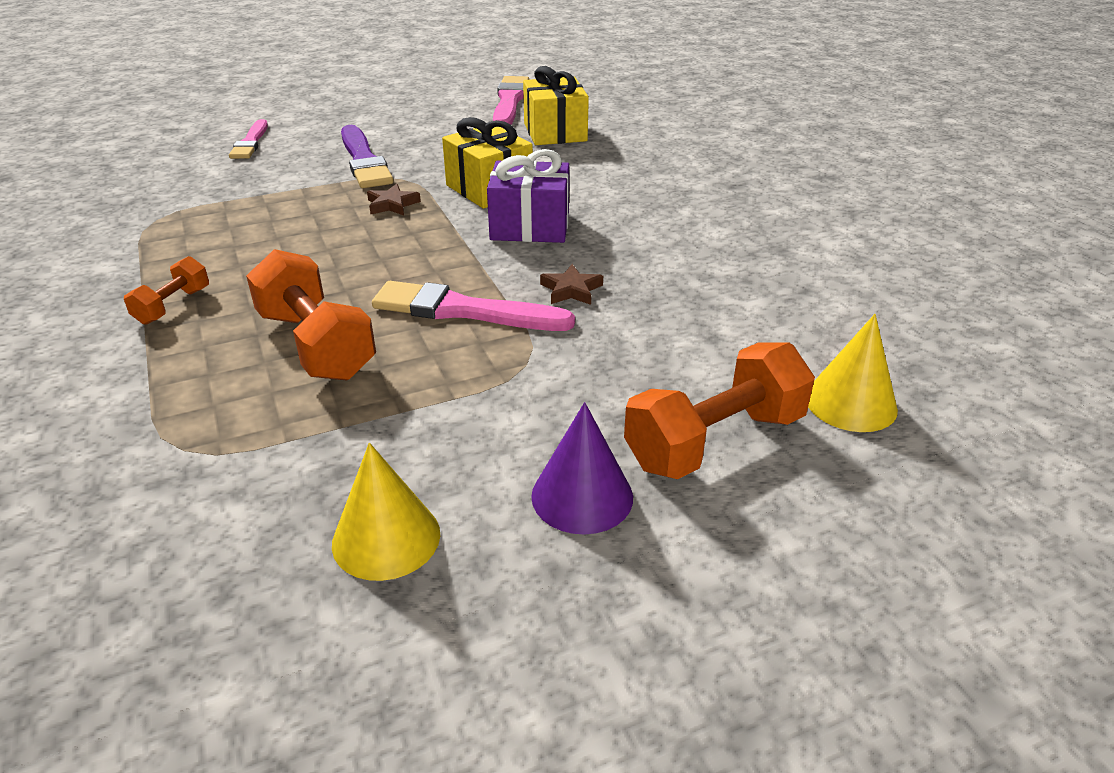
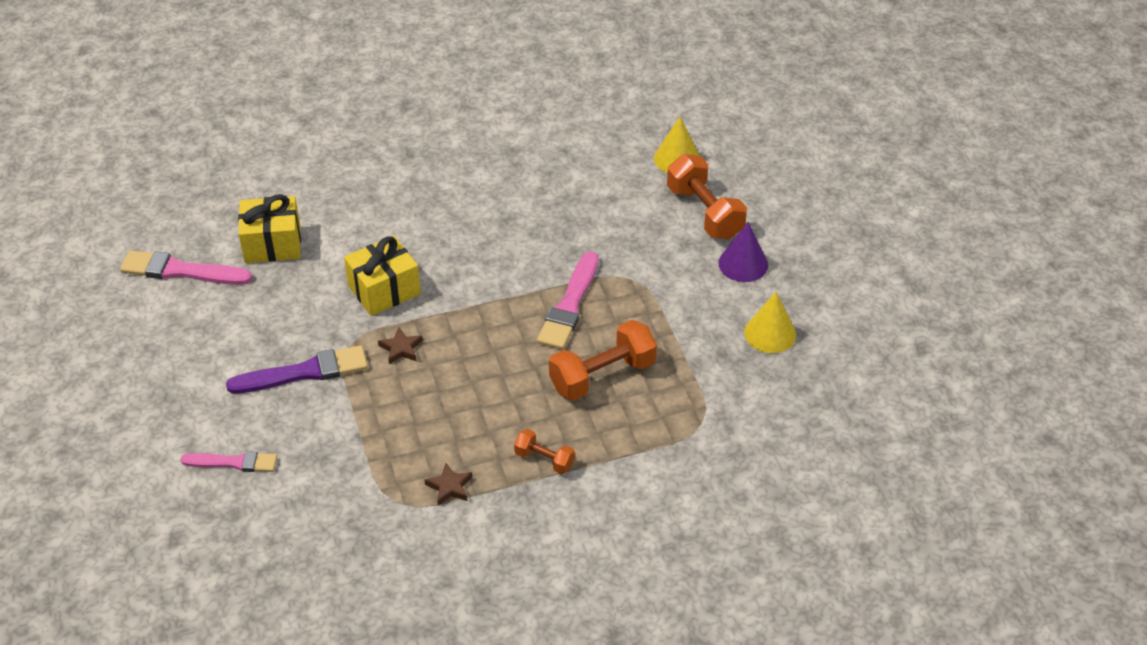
camera: 85 degrees left, 10 degrees up
(530, 226) = (455, 269): purple gift -> none
(571, 290) = (550, 253): brown star -> brown star (449, 487)

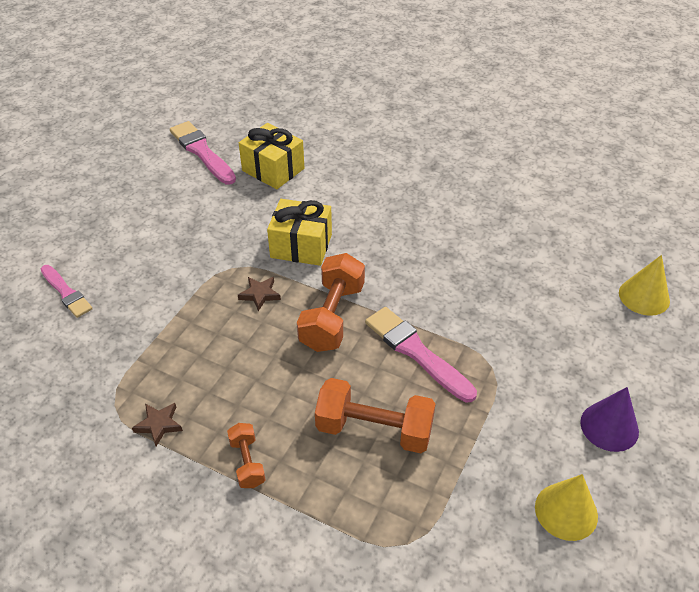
camera: 45 degrees right, 0 degrees up
(304, 372) = (182, 265): purple brush -> none
(569, 305) = (416, 352): pink brush -> pink brush turned 75 degrees clockwise
(704, 212) = (621, 356): orange dumbbell -> orange dumbbell (332, 317)

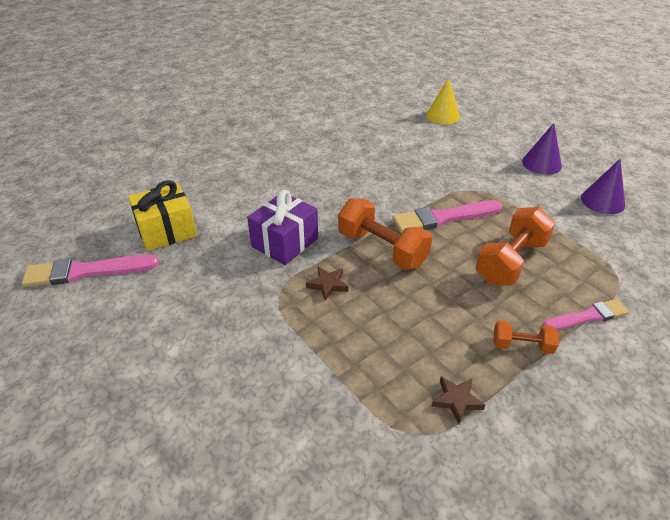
camera: 65 degrees left, 5 degrees down
(66, 293) = (215, 447): pink brush -> pink brush (588, 316)
(301, 246) = (285, 242): yellow gift -> purple gift
(566, 511) = (602, 201): yellow cone -> purple cone

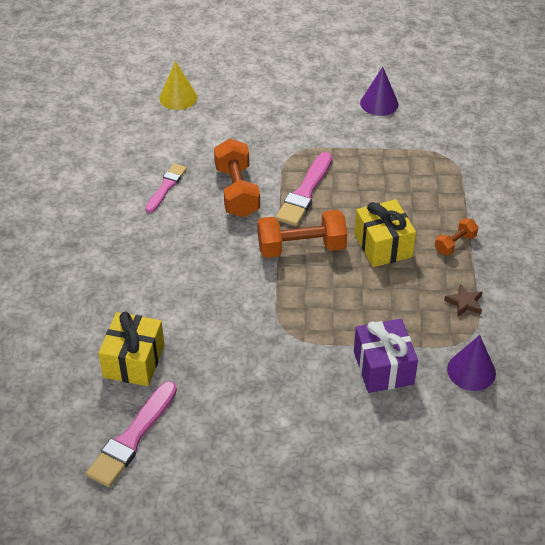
camera: 50 degrees left, 5 degrees up
(285, 242) = (233, 296): purple gift -> purple gift (383, 368)
(328, 284) = (306, 300): brown star -> none
(450, 296) = (383, 245): none -> yellow gift
(510, 261) = (384, 193): orange dumbbell -> orange dumbbell (237, 191)
(541, 163) = (306, 96): purple cone -> purple cone (471, 371)
(588, 316) = (463, 197): pink brush -> pink brush (166, 187)

